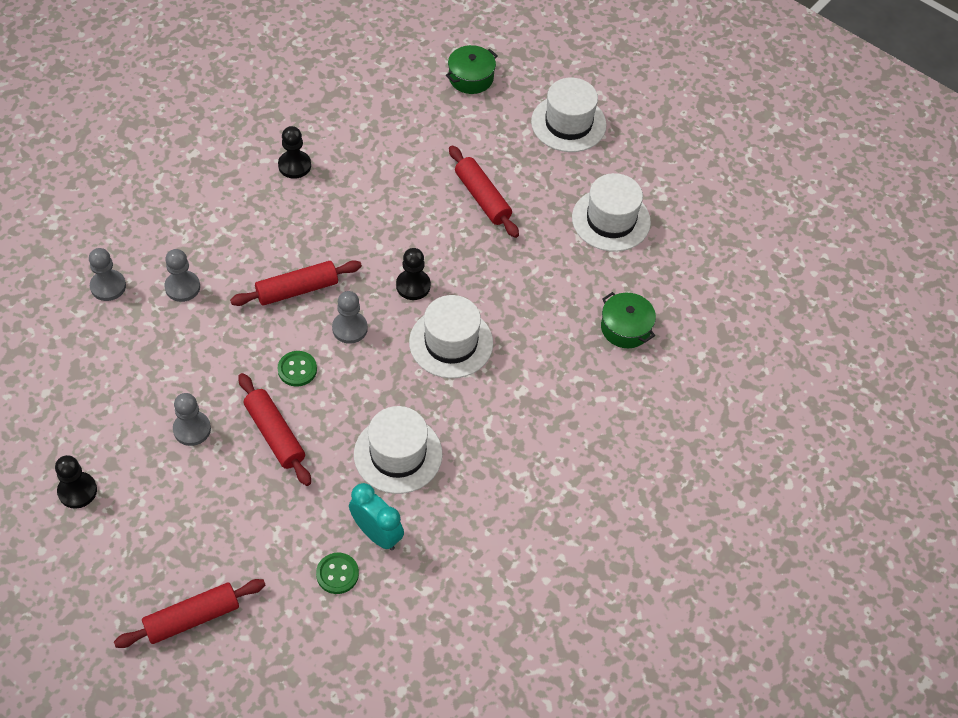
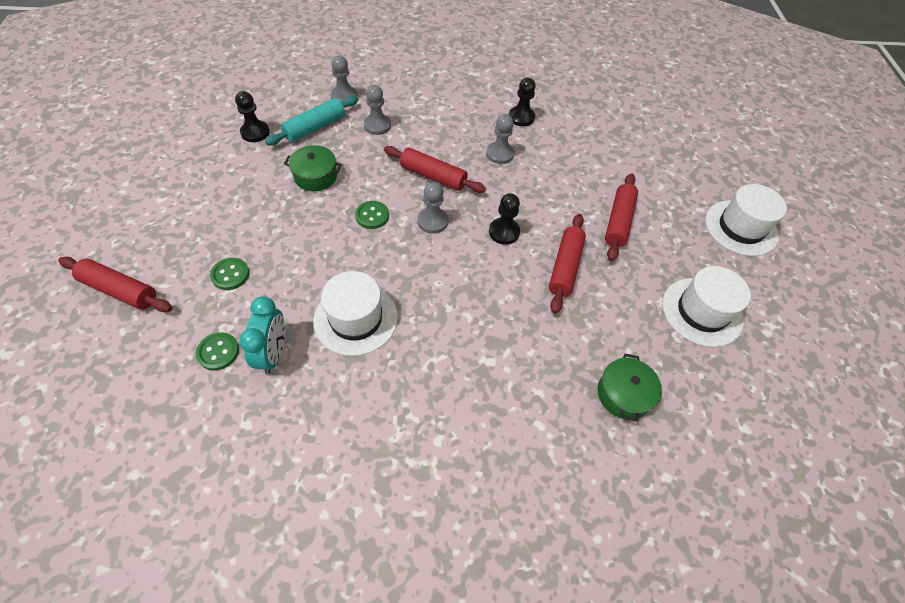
camera: 50 degrees right, 0 degrees up
(77, 491) = (183, 172): black pawn -> black pawn (255, 132)
(129, 340) = (315, 127): none -> turquoise rolling pin
(192, 429) = (275, 194): grey pawn -> grey pawn (500, 154)
(259, 520) = (230, 275): none -> green button
(275, 434) = (309, 238): red rolling pin -> red rolling pin (565, 267)
(451, 343) = (482, 285): white hat -> none
(471, 78) = (697, 153): green pot -> green pot (316, 176)

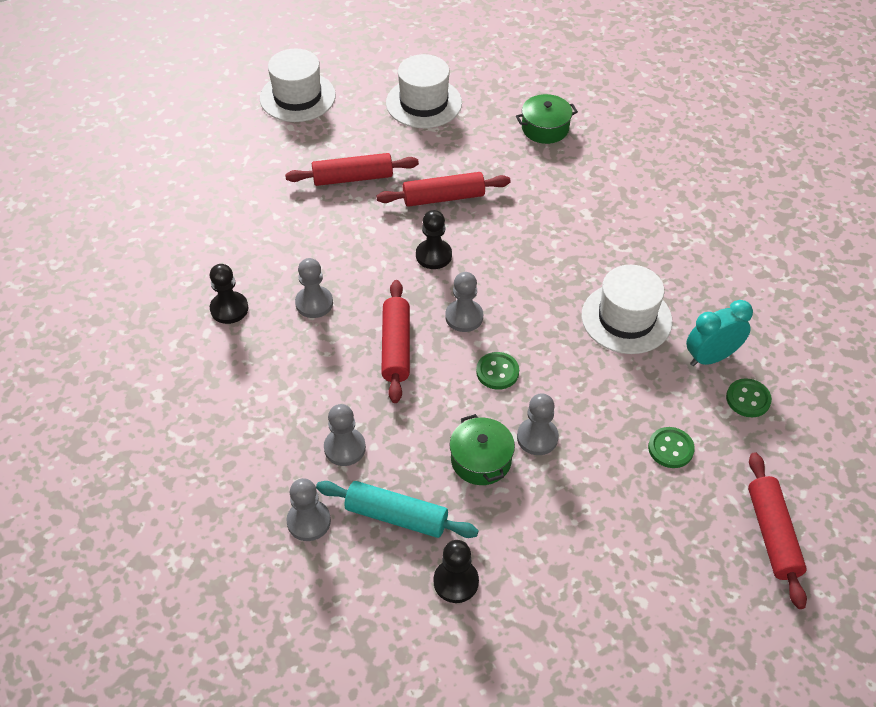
camera: 115 degrees left, 5 degrees down
(305, 210) = (537, 437): none -> grey pawn

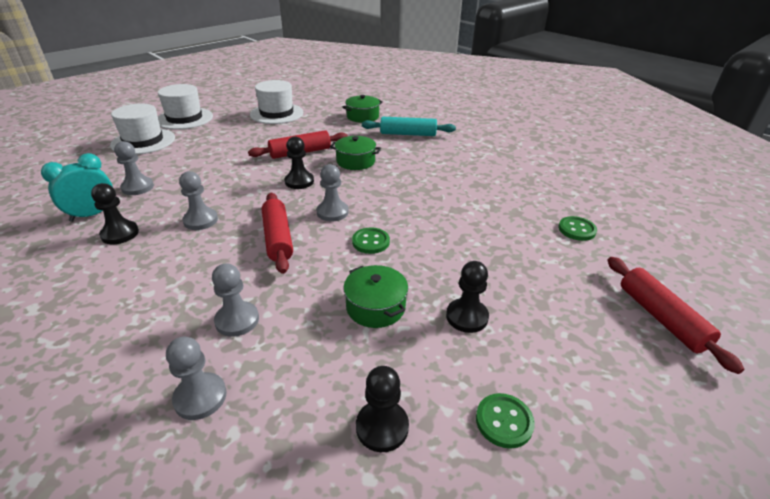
camera: 15 degrees left, 15 degrees down
(353, 178) = (229, 150): red rolling pin -> none
(396, 516) = (301, 372): turquoise rolling pin -> turquoise rolling pin (408, 134)
(512, 228) = (355, 161): none -> green pot
(537, 437) = (421, 281): grey pawn -> grey pawn (138, 187)
(569, 490) = (467, 317): none -> black pawn
(626, 318) = (460, 197): white hat -> white hat (143, 141)
(670, 448) = (538, 270): green button -> green button (504, 421)
(711, 357) = (534, 210): turquoise clock -> turquoise clock (92, 214)

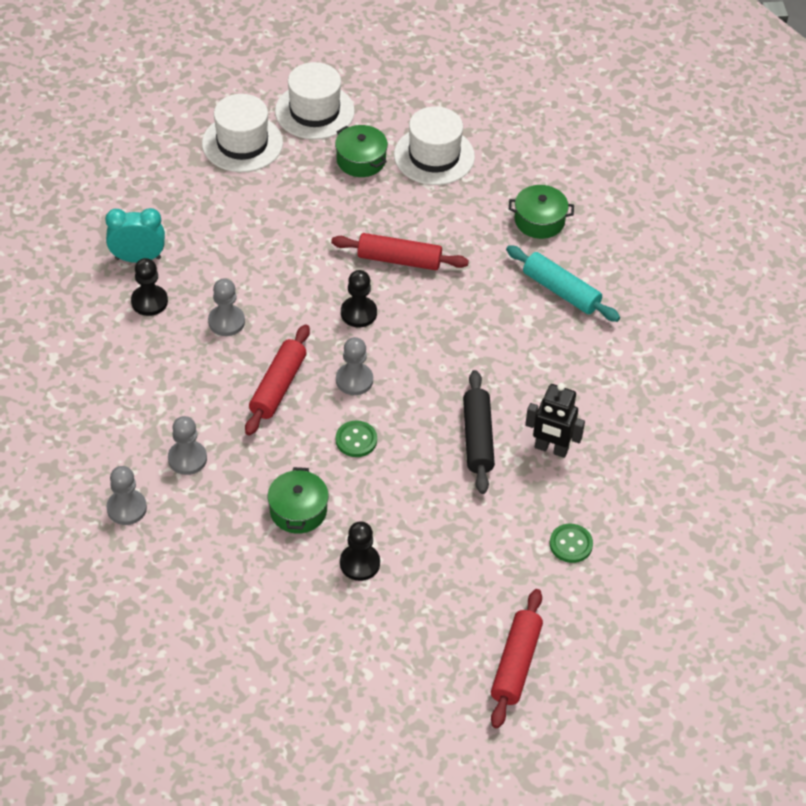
camera: 35 degrees right, 15 degrees up
(138, 187) = (196, 234): grey pawn -> none
(355, 161) = (447, 311): green pot -> green pot (361, 160)
(382, 427) = (221, 600): black pawn -> none
(448, 206) = (478, 438): none -> black rolling pin
(496, 192) = (551, 449): none -> black robot
(504, 421) = (300, 648): green button -> none

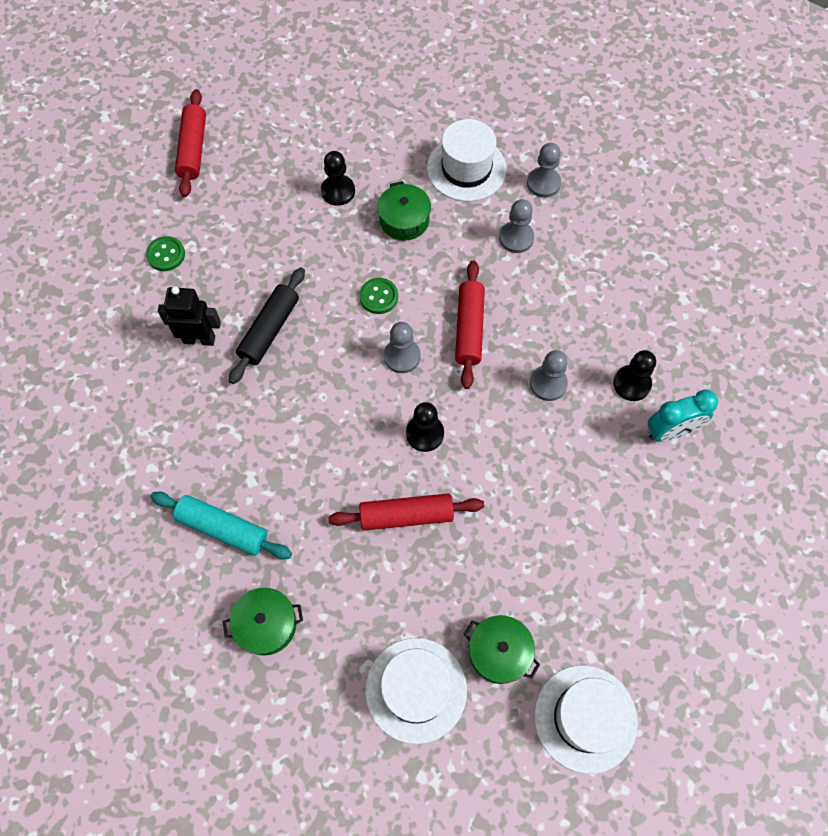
camera: 165 degrees right, 15 degrees up
(242, 143) = (645, 632): white hat -> white hat (466, 168)
(478, 438) = (269, 330): black rolling pin -> black rolling pin turned 45 degrees clockwise

